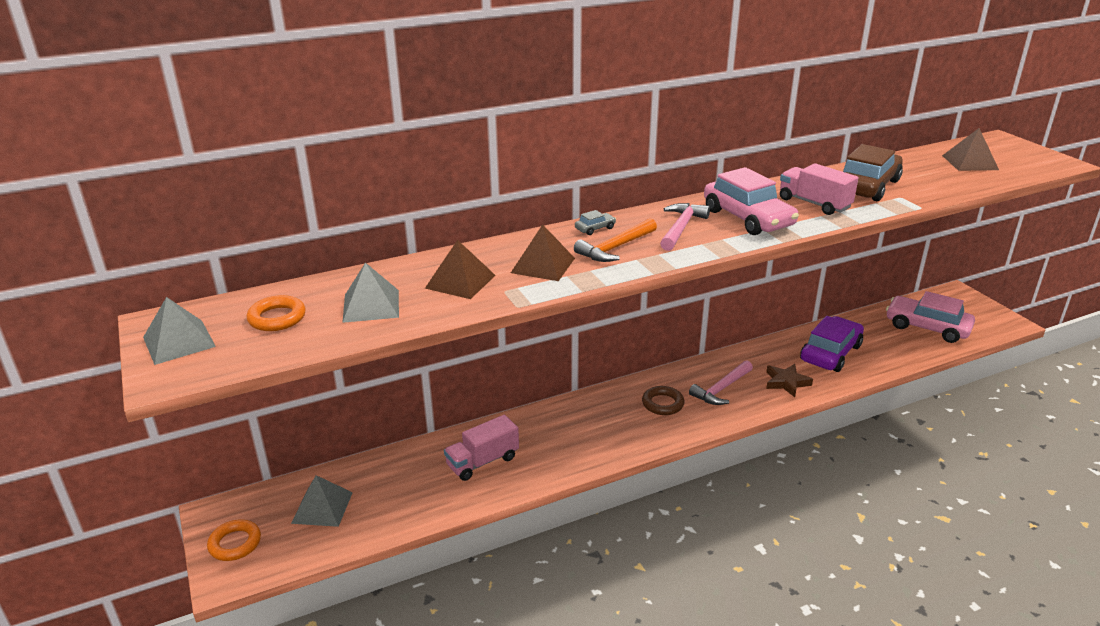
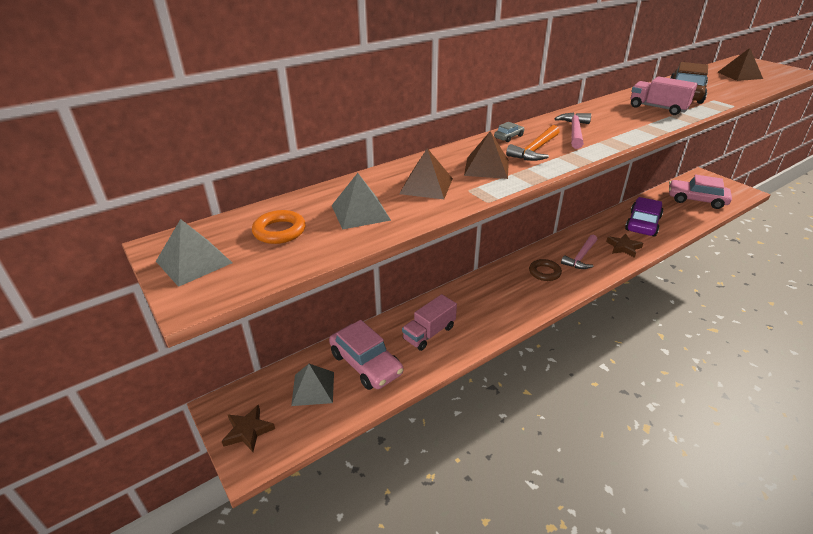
camera: 10 degrees left, 5 degrees up
(235, 543) = (248, 431): orange ring -> brown star
(748, 218) = (618, 121): pink car -> pink car (366, 364)

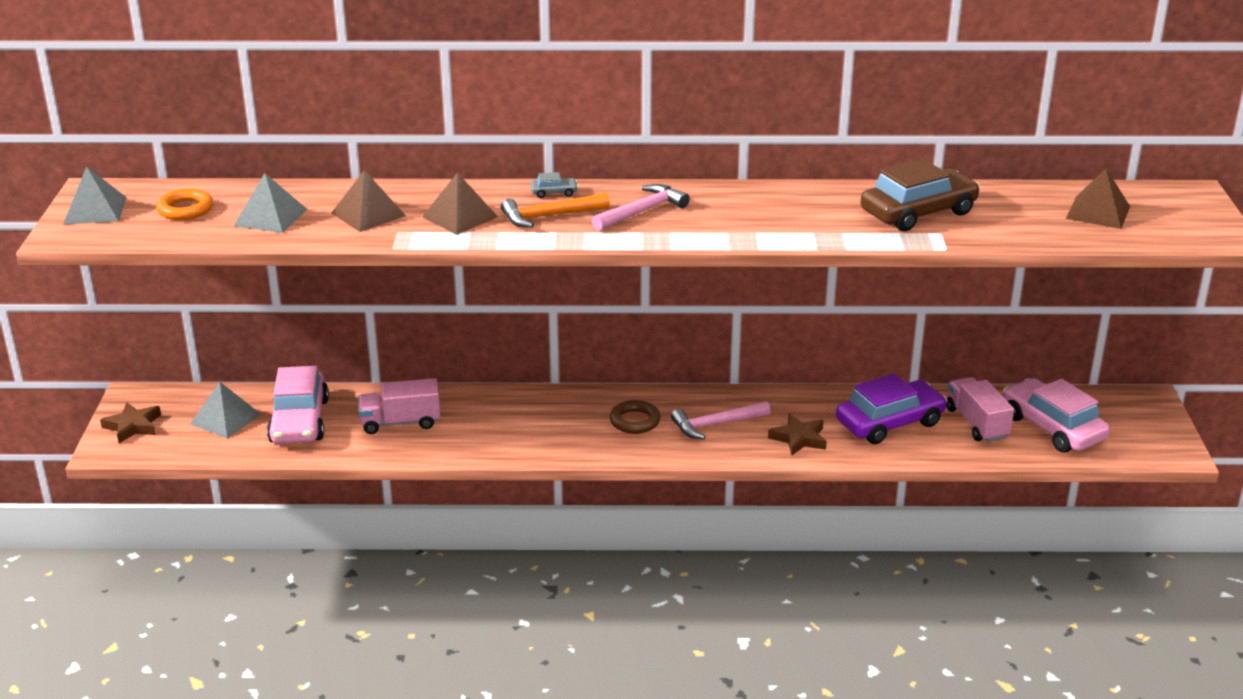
camera: 35 degrees right, 5 degrees down
(657, 108) = (825, 218): pink truck -> pink truck (976, 423)

